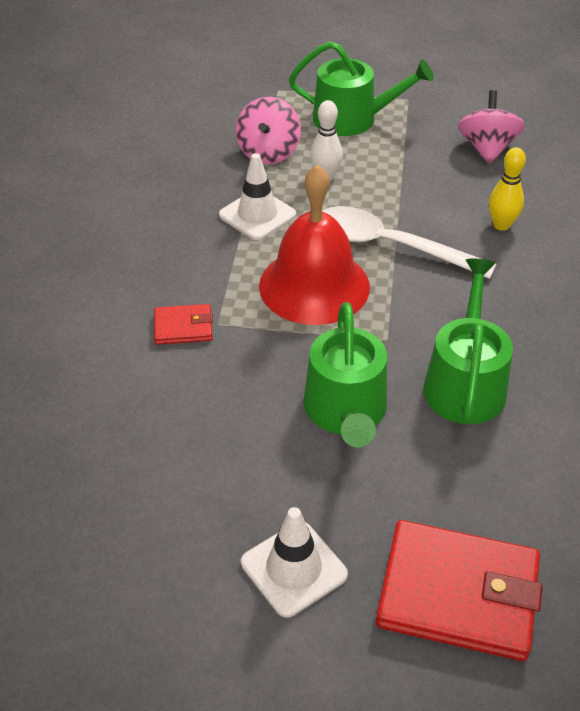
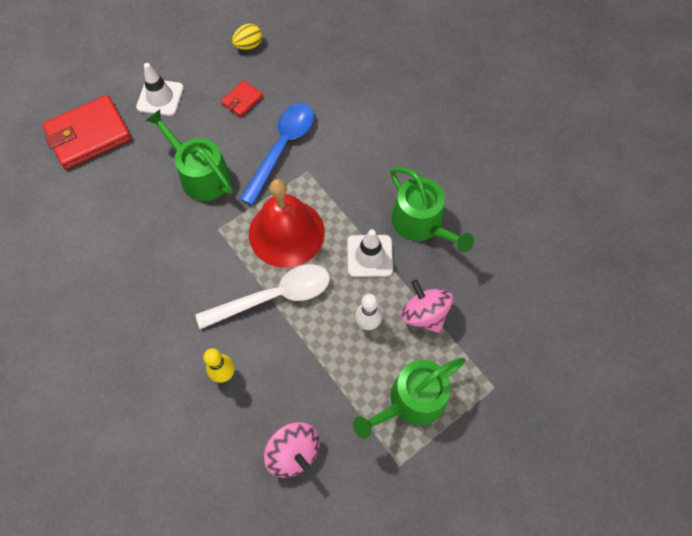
camera: 135 degrees right, 20 degrees up
(74, 546) = (249, 46): none -> yellow egg
(183, 327) = (320, 156): red wallet -> red wallet (242, 100)
(212, 368) = (282, 148): none -> blue spoon
(465, 382) = (158, 235): green watering can -> green watering can (421, 224)

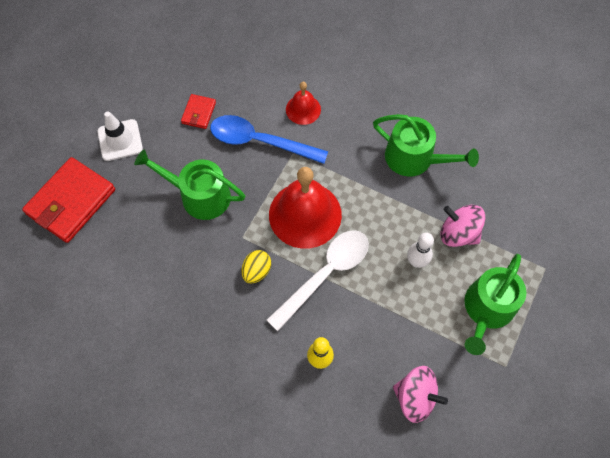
camera: 25 degrees left, 0 degrees up
(249, 46) = (176, 60): yellow egg -> yellow egg (256, 271)
(282, 148) = (259, 141): blue spoon -> blue spoon turned 75 degrees counterclockwise
(339, 134) = (303, 109): none -> red bell
(370, 256) = (387, 204): white traffic cone -> none

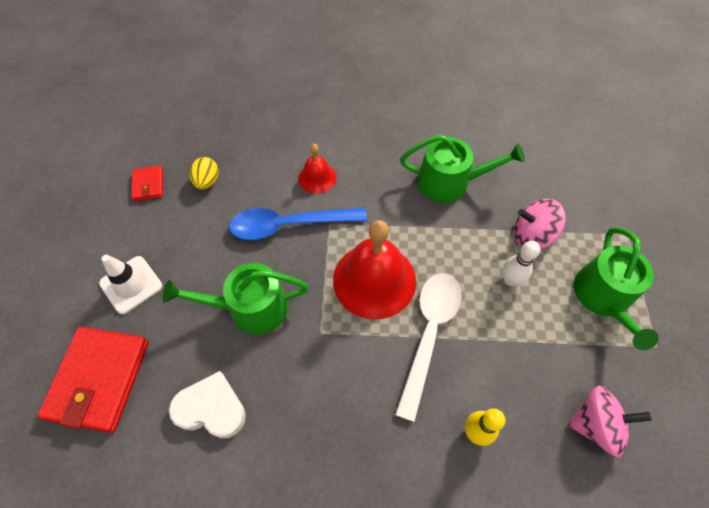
camera: 25 degrees left, 5 degrees down
(139, 256) = (211, 408): none -> white heart
(199, 113) = (209, 221): red wallet -> red wallet (148, 185)
(256, 271) = (355, 363): yellow egg -> yellow egg (207, 181)

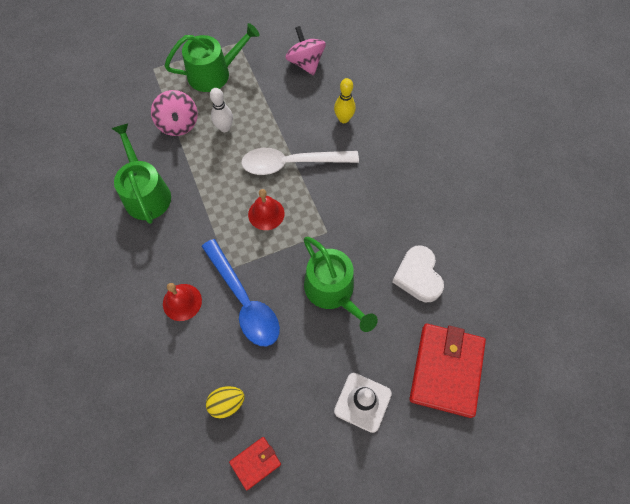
camera: 115 degrees left, 5 degrees up
(99, 379) = (446, 370): red wallet -> red wallet turned 60 degrees counterclockwise
(374, 280) = (266, 214): red bell -> red bell, size x0.52

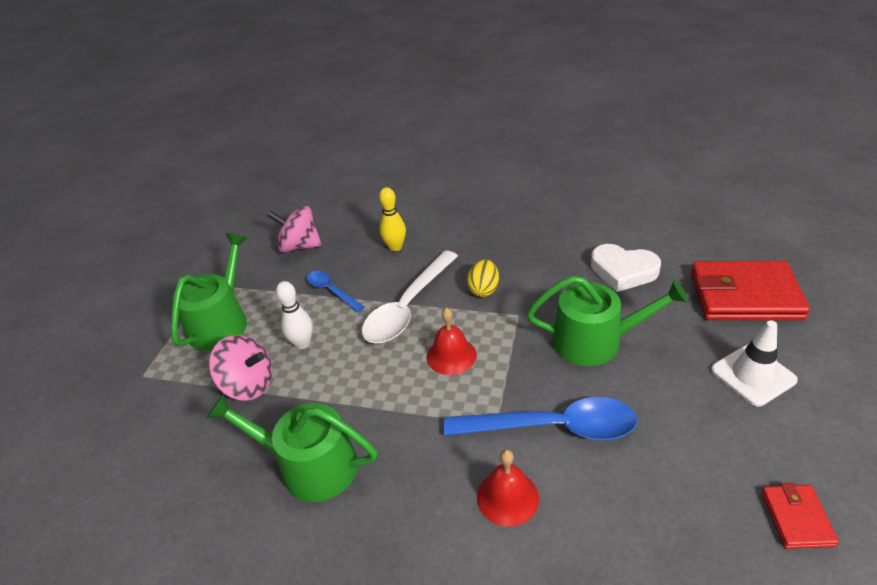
camera: 50 degrees left, 25 degrees down
(227, 403) = (692, 512): yellow egg -> yellow egg (484, 289)
(277, 111) = (331, 291): none -> blue spoon
(446, 370) = (745, 296): red wallet -> red wallet turned 45 degrees counterclockwise

